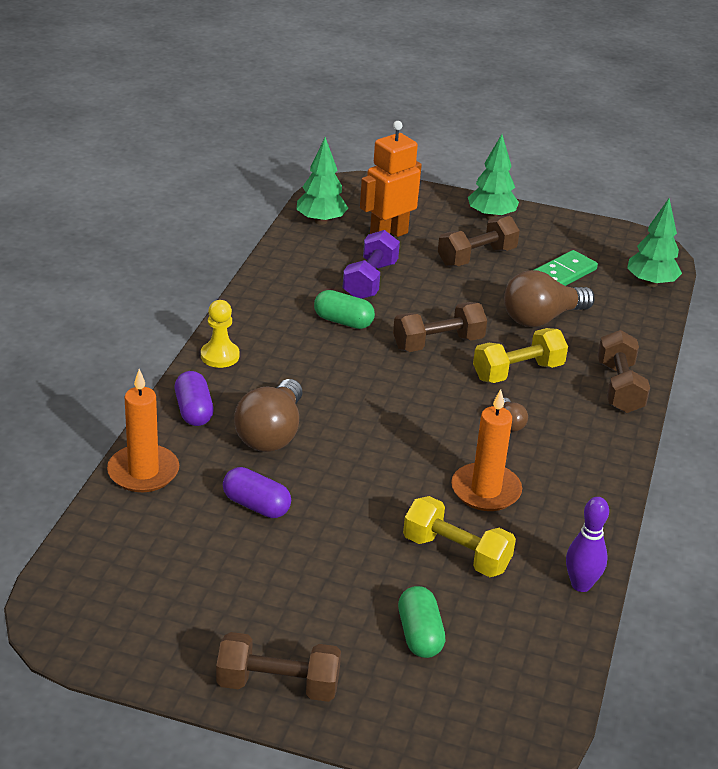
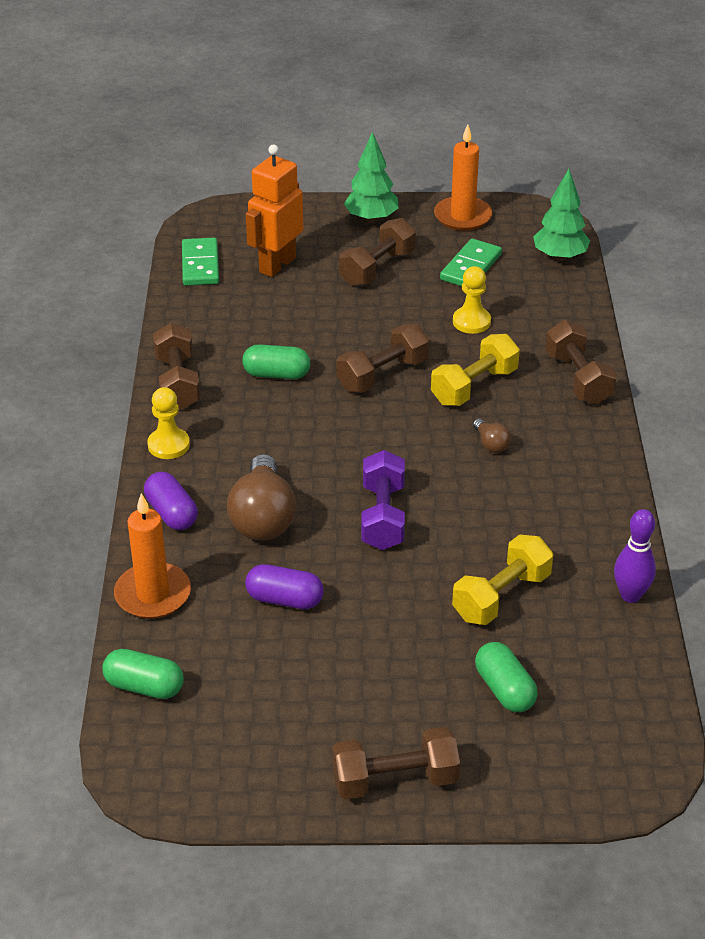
camera: 15 degrees left, 5 degrees up
(96, 545) = (144, 686): none -> green capsule
(253, 308) = (177, 382): none -> brown dumbbell
(321, 221) = (200, 265): green tree -> green domino
(370, 280) = (282, 321): purple dumbbell -> purple dumbbell (383, 516)
(456, 554) = (501, 596): yellow dumbbell -> yellow dumbbell turned 60 degrees counterclockwise
(486, 490) = (499, 522): orange candle -> orange candle (462, 216)
(541, 318) = (471, 322): brown light bulb -> yellow pawn

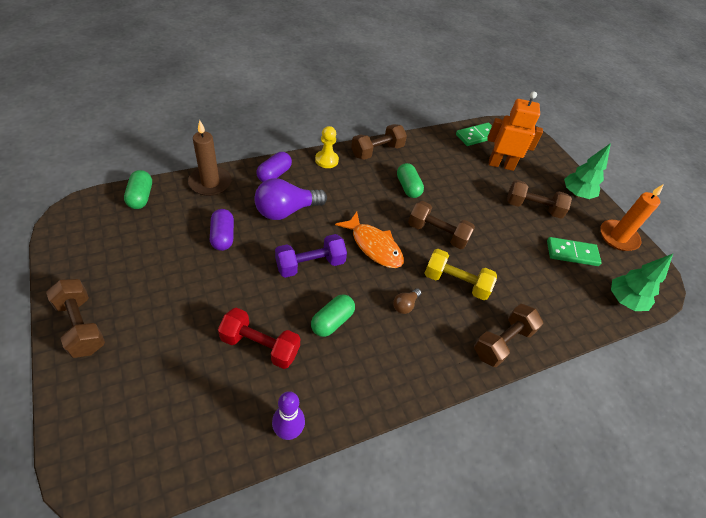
camera: 60 degrees right, 10 degrees up
(153, 594) = (210, 183): orange candle -> brown candle
(263, 517) = (286, 211): brown light bulb -> purple light bulb
(377, 443) = (374, 246): none -> orange fish
(471, 322) = (518, 266): yellow pawn -> none
(501, 596) = (260, 346): yellow dumbbell -> red dumbbell
(504, 689) = (172, 368): green capsule -> green capsule (332, 321)

